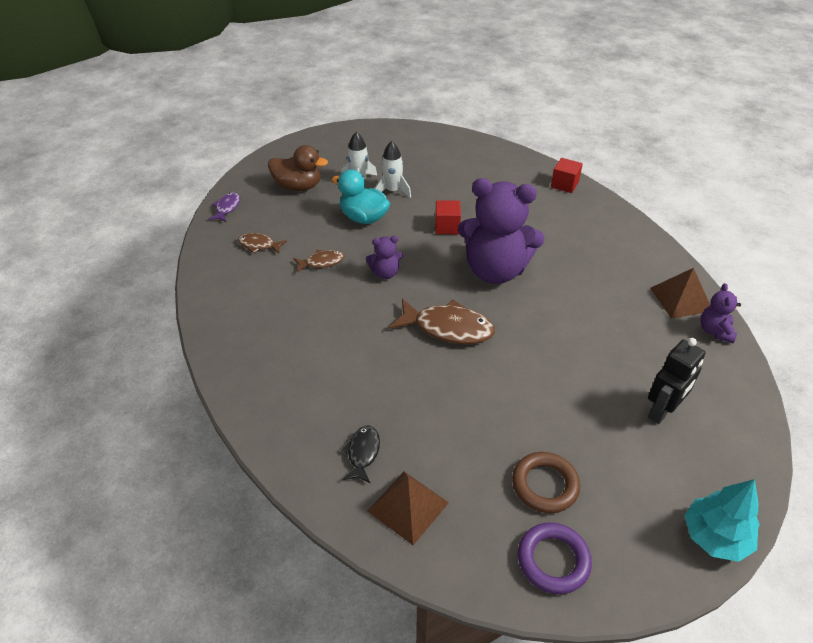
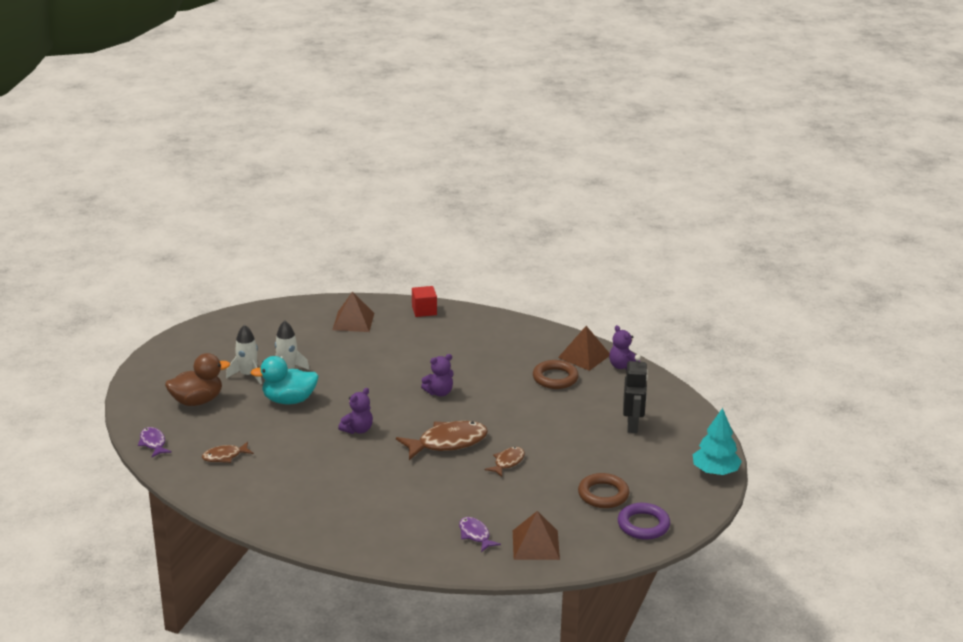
camera: 40 degrees left, 15 degrees down
(322, 262) = (296, 445): brown fish -> brown fish (507, 462)
(363, 453) = (475, 535): black fish -> purple fish
(447, 227) = (366, 378): red cube -> none
(493, 170) = (353, 321): none -> brown pyramid
(495, 271) = (439, 392): purple teddy bear -> purple teddy bear, size x0.44
(625, 309) = (555, 378): none -> brown ring

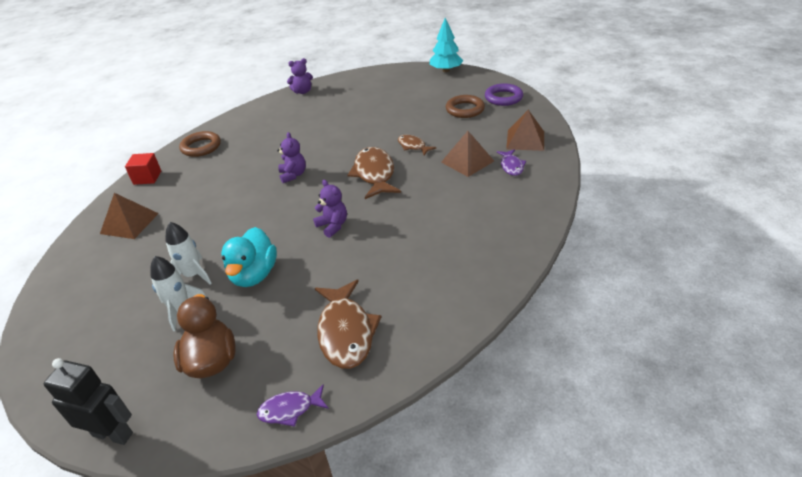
camera: 75 degrees left, 10 degrees up
(224, 456) = (346, 332): brown fish -> brown fish, size x1.84
(475, 535) = (511, 166): purple fish -> purple fish turned 75 degrees counterclockwise
(555, 378) = (303, 119): brown ring -> brown ring (201, 147)
(584, 356) = (279, 105): brown pyramid -> brown pyramid (467, 161)
(632, 425) = (381, 93): black robot -> black robot (113, 434)

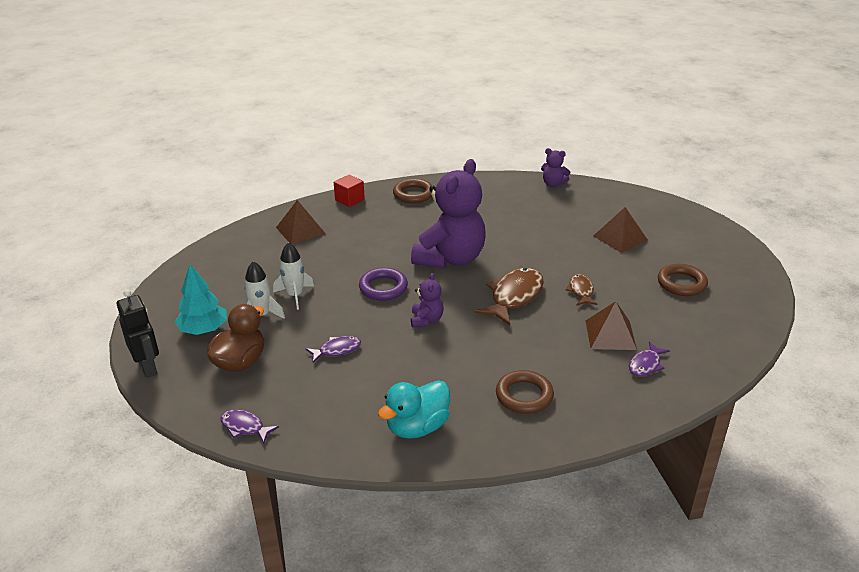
camera: 40 degrees right, 5 degrees down
(254, 275) = (330, 321): turquoise duck -> turquoise duck (417, 427)
(290, 292) = (337, 350): none -> purple fish
(293, 175) = (450, 259): purple teddy bear -> purple teddy bear, size x2.27
(346, 332) = (336, 404): brown fish -> none
(446, 70) = (721, 231): turquoise tree -> turquoise tree (203, 329)
(469, 231) = (524, 396): none -> brown ring
(503, 98) = (741, 293): purple ring -> purple ring (383, 287)
(525, 140) = (698, 349): brown pyramid -> brown pyramid (620, 238)

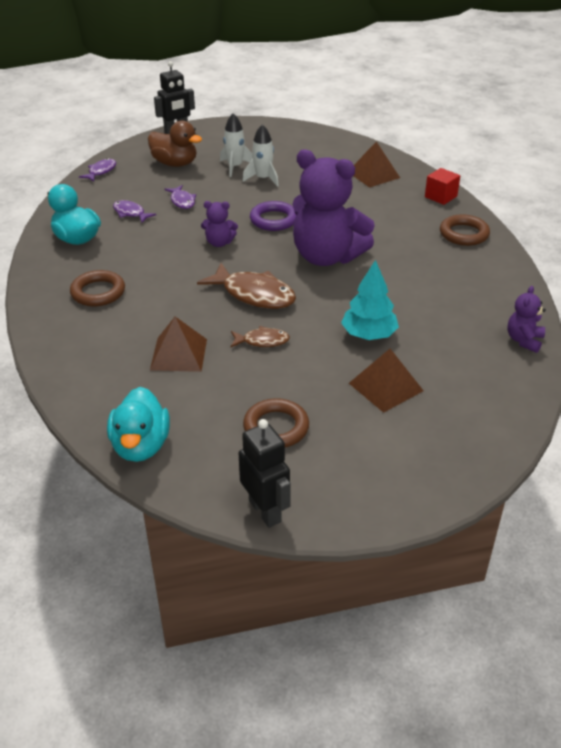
camera: 90 degrees right, 5 degrees up
(203, 329) = (218, 146): turquoise tree -> turquoise tree (369, 335)
(646, 365) = (123, 373): purple fish -> purple fish (130, 213)
(729, 346) = (141, 446): none -> turquoise duck
(763, 287) = (265, 511): none -> black robot

